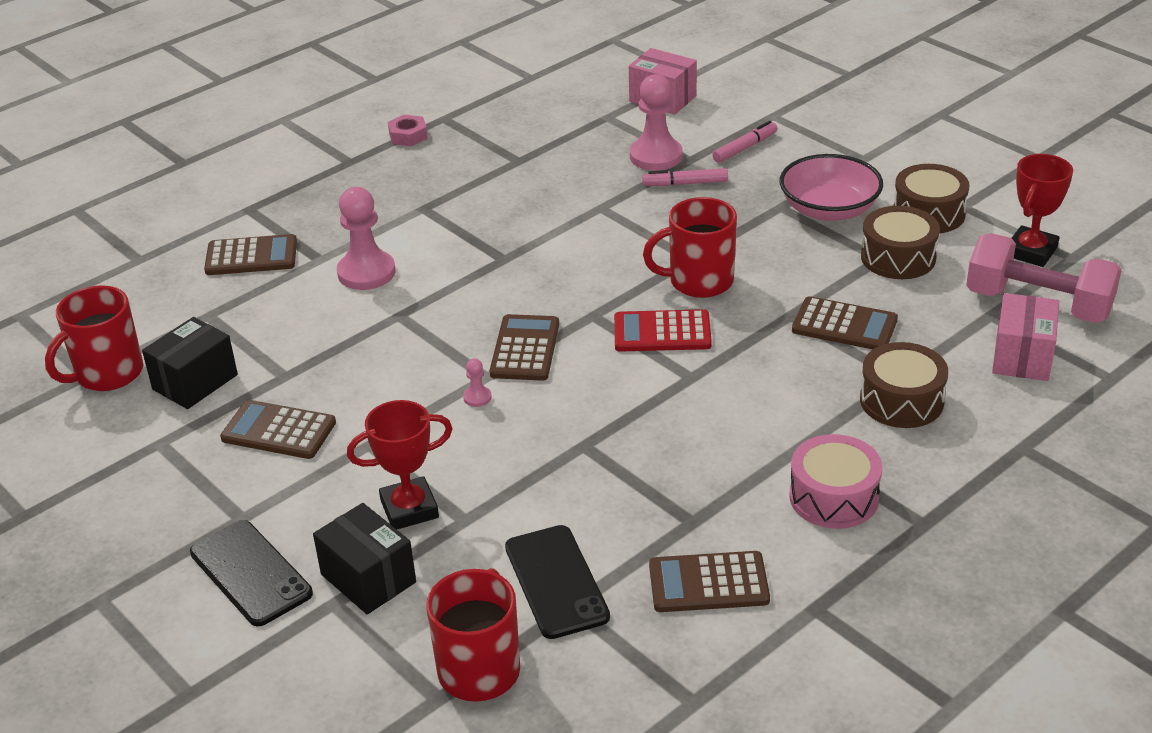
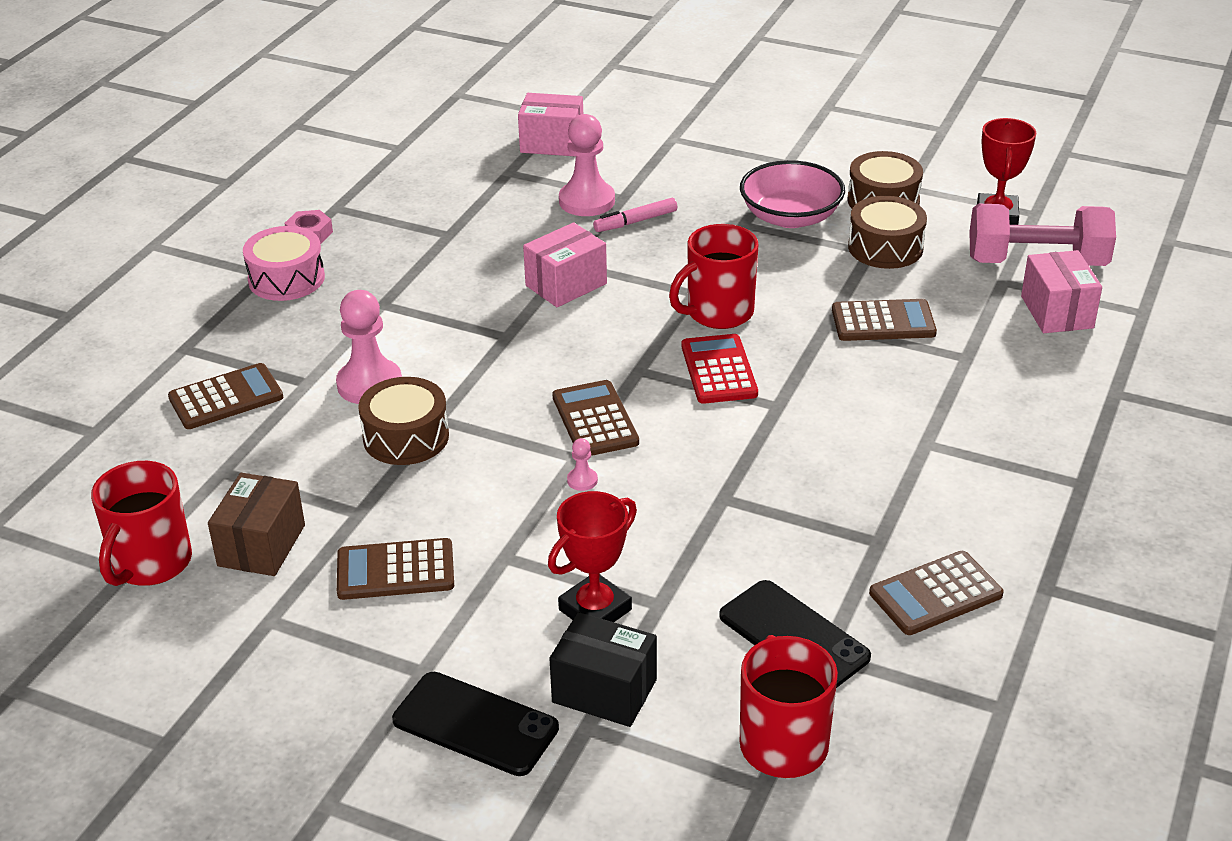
camera: 25 degrees left, 0 degrees up
(195, 382) = (261, 545): black box -> brown box
(585, 226) = (566, 285): none -> pink box
(662, 332) = (719, 370): red calculator -> red calculator turned 105 degrees clockwise
(745, 148) = (668, 175): pink marker -> none
(833, 497) = (988, 482): pink drum -> pink drum (286, 279)
(901, 400) = (983, 378): brown drum -> brown drum (406, 437)

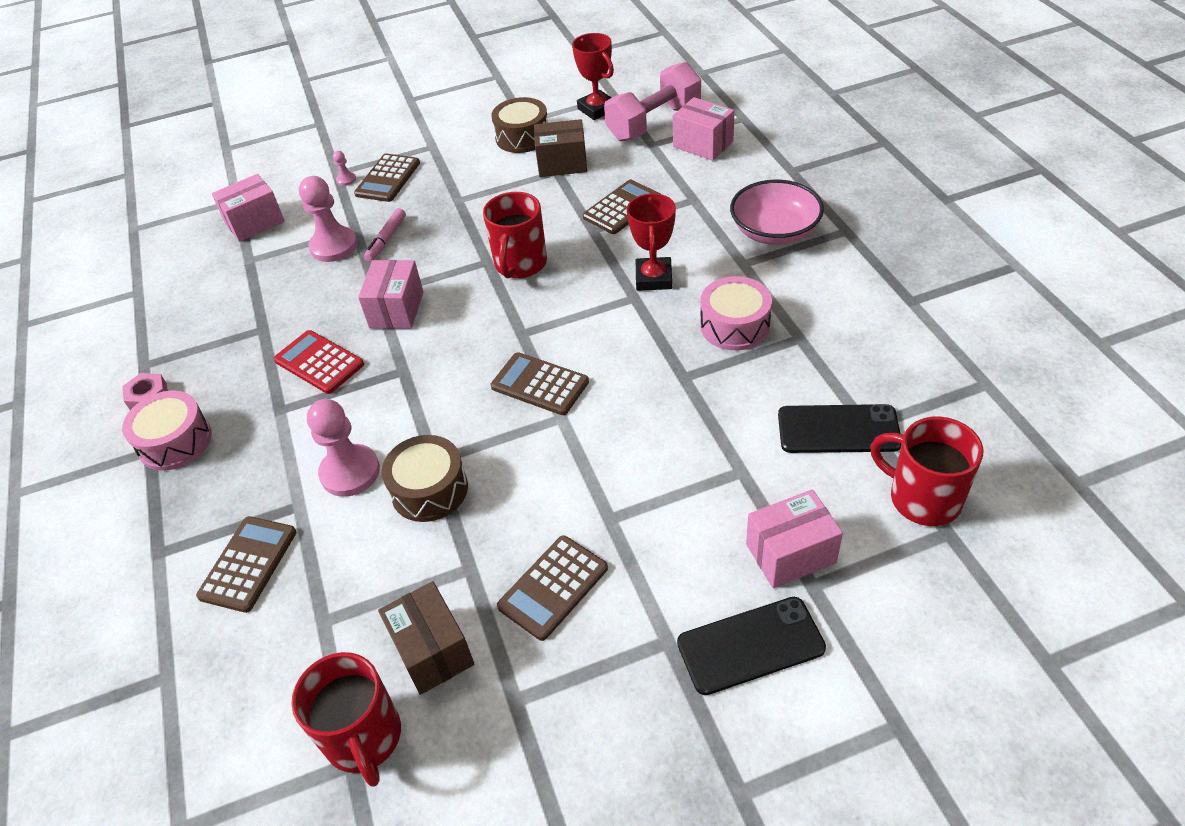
camera: 40 degrees left, 10 degrees up
(582, 480) = (587, 429): pink pawn -> pink pawn (346, 180)
(595, 610) = (712, 506): red trophy -> red trophy (654, 278)
(604, 691) = (790, 553): black box -> pink box
(719, 370) = (570, 299): red calculator -> red calculator (319, 362)
(790, 217) = (481, 178): pink bowl -> pink bowl (774, 231)
(833, 489) = (734, 325): none -> pink drum
(885, 247) = (562, 163): brown drum -> brown box
(935, 594) = (869, 346): brown calculator -> brown calculator (388, 178)

